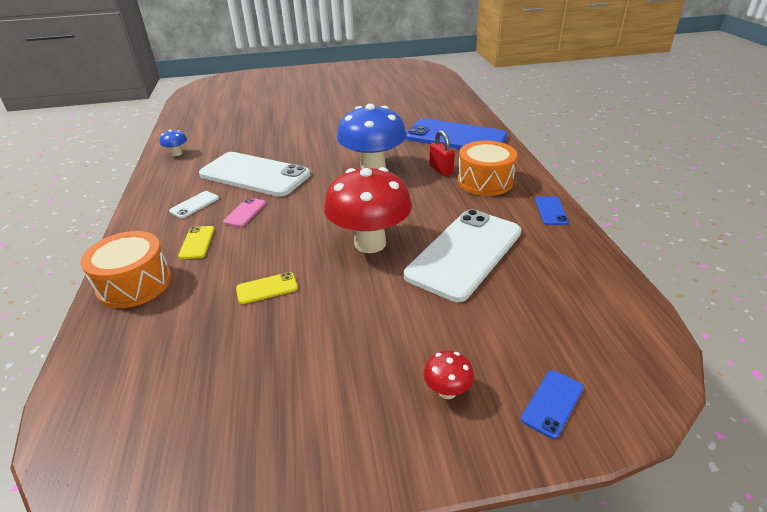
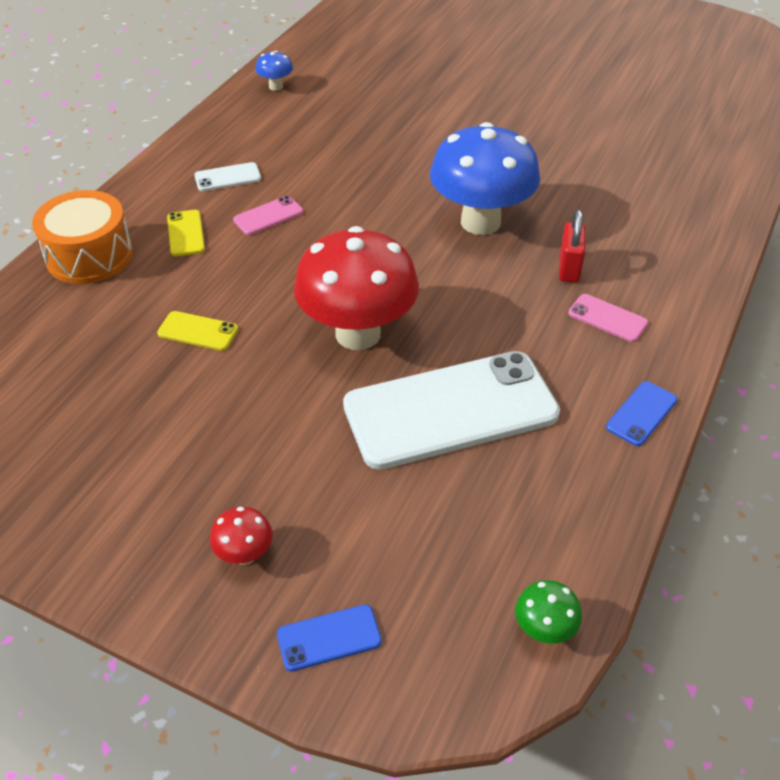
camera: 35 degrees right, 10 degrees up
(197, 242) = (186, 233): yellow phone -> yellow phone turned 45 degrees counterclockwise
(254, 175) = (330, 162): white phone -> none
(455, 137) = (658, 220): blue phone -> none
(485, 181) = (607, 318): orange drum -> pink phone
(641, 325) = (544, 630): none -> green mushroom

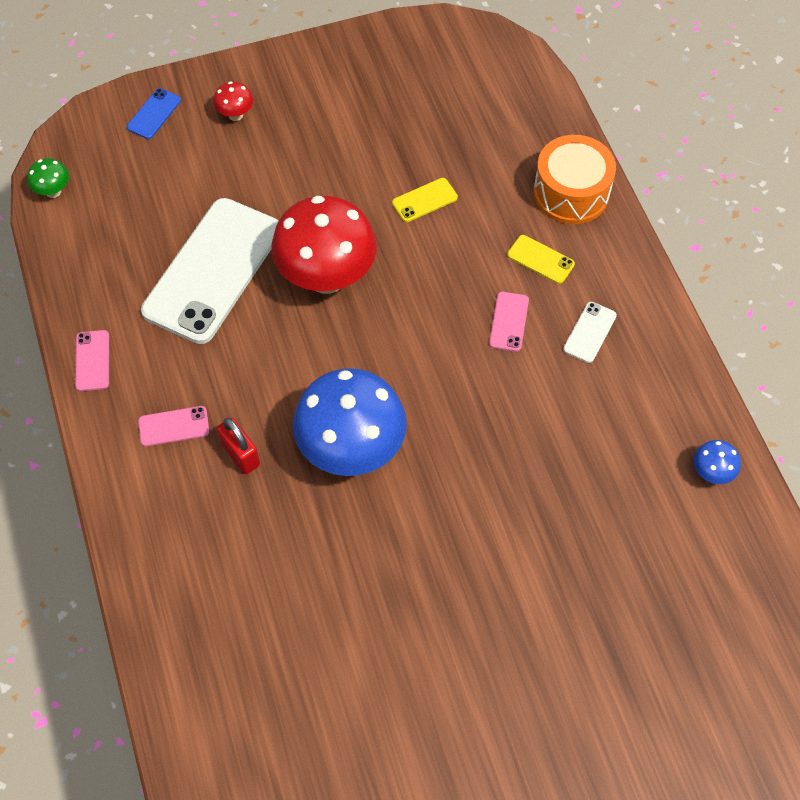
camera: 135 degrees right, 15 degrees up
(641, 413) = (92, 360): blue phone -> pink phone

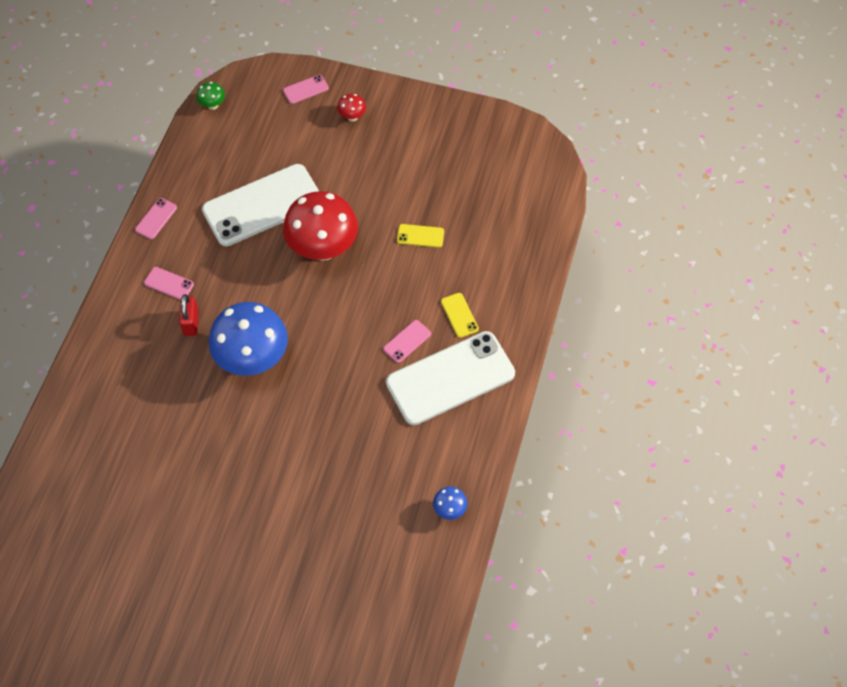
camera: 35 degrees right, 0 degrees up
(154, 114) = (306, 89): blue phone -> pink phone
(571, 192) = (515, 285): orange drum -> none
(590, 332) = (450, 378): white phone -> white phone, size x2.49

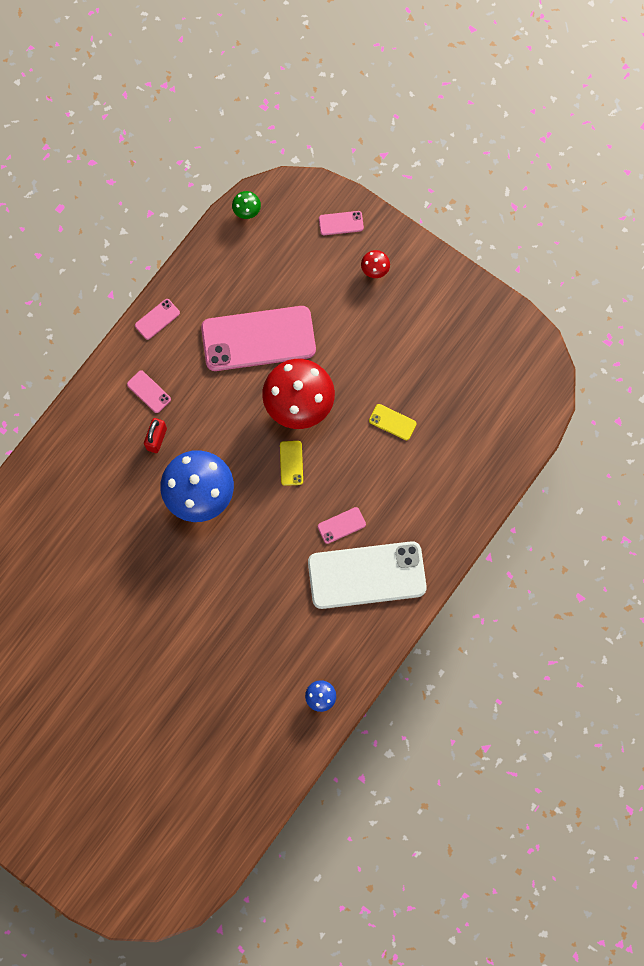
camera: 20 degrees right, 15 degrees up
(262, 205) = (258, 338): white phone -> pink phone
(459, 315) = (398, 516): yellow phone -> yellow phone (291, 463)

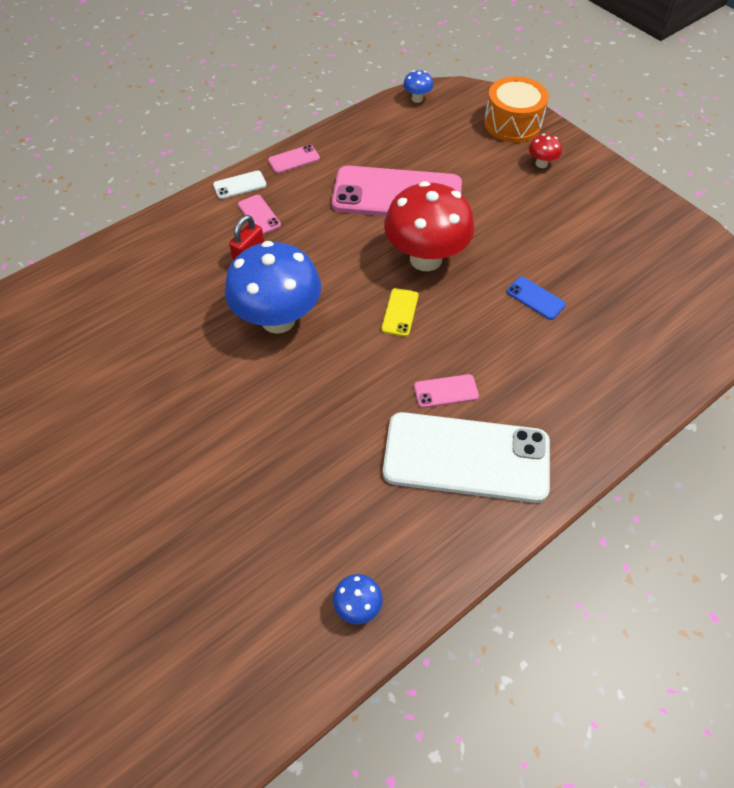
camera: 15 degrees right, 20 degrees down
(120, 362) = (240, 185): none -> white phone
(247, 211) = (417, 99): green mushroom -> blue mushroom
(341, 223) = (512, 123): pink phone -> orange drum
(392, 422) = (535, 298): yellow phone -> blue phone

